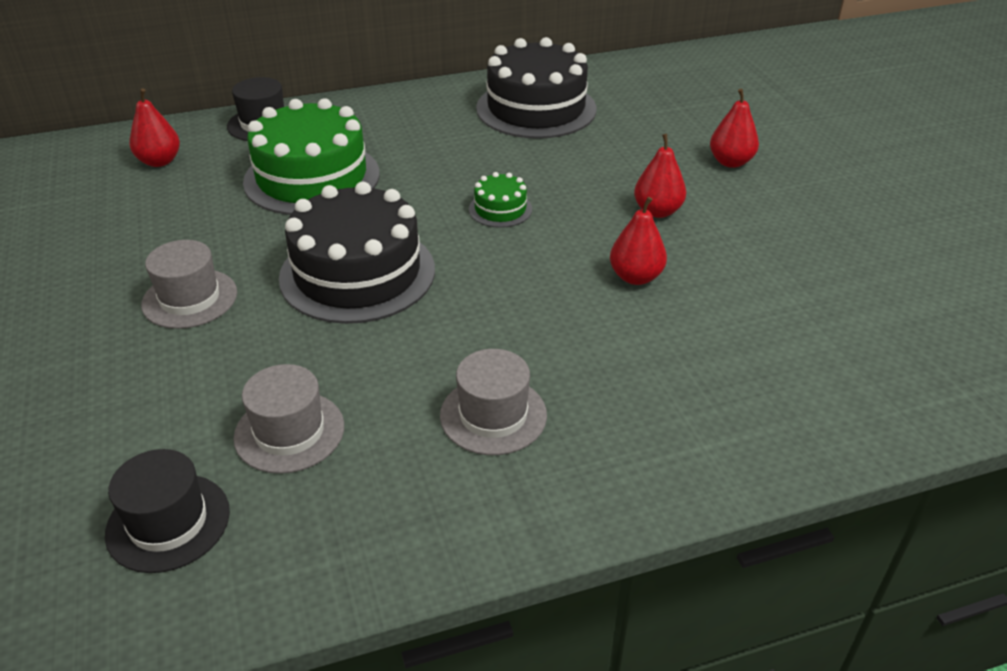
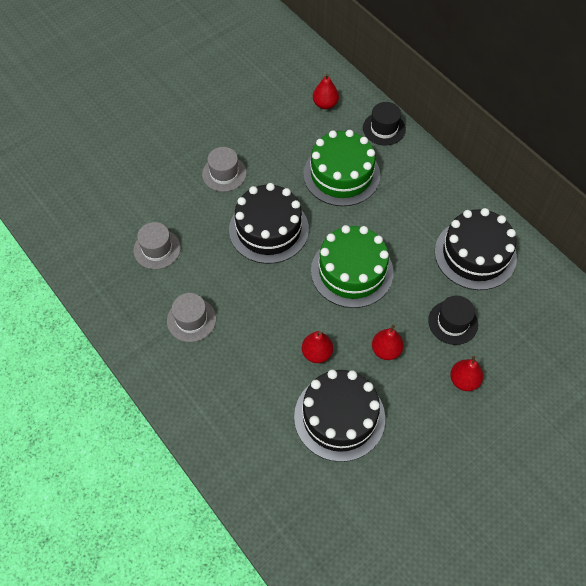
camera: 70 degrees right, 20 degrees up
(168, 522) = (101, 232): black hat -> black hat (453, 322)
(500, 209) = (352, 271): green cake -> green cake, size x2.22
(761, 281) = (339, 417): none -> black cake

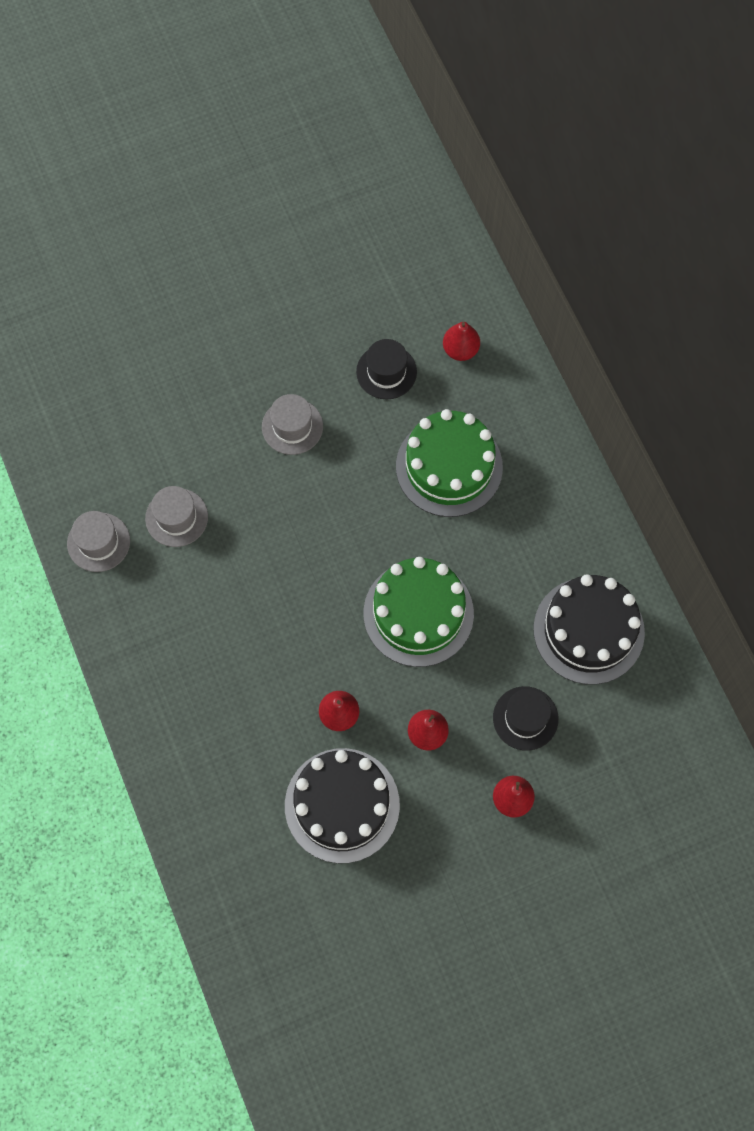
camera: 15 degrees right, 10 degrees up
(191, 320) = (195, 628): grey hat -> grey hat (98, 542)
(268, 229) = (328, 525): black cake -> none
(384, 128) = (530, 409): black hat -> black hat (386, 372)

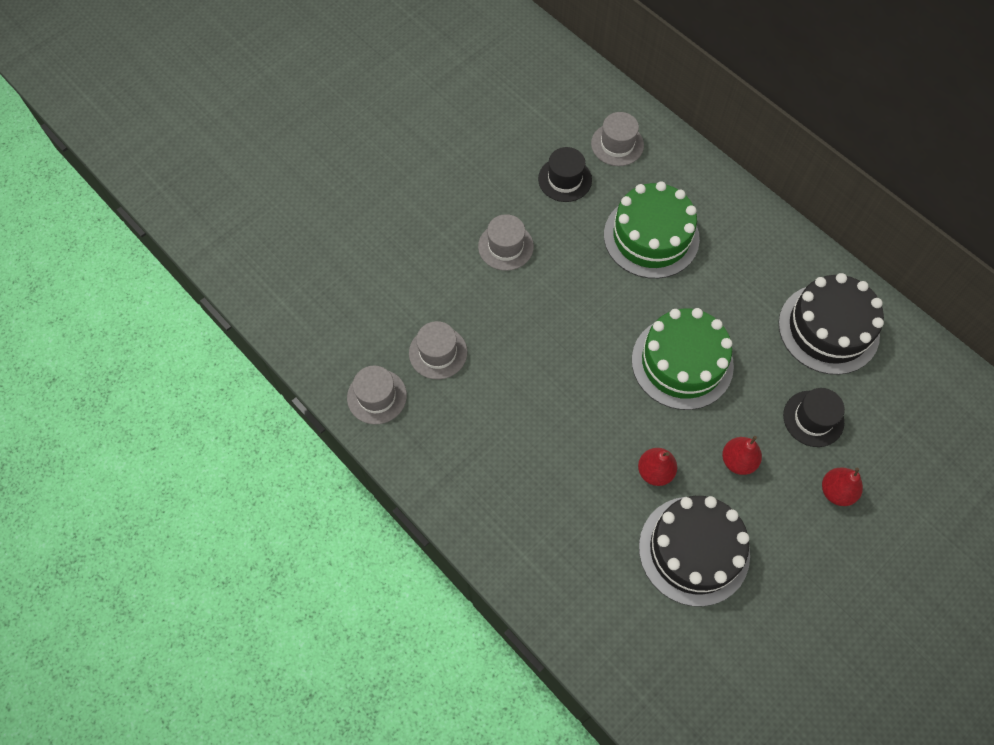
camera: 20 degrees left, 5 degrees down
(460, 350) = (617, 144): red pear -> grey hat

